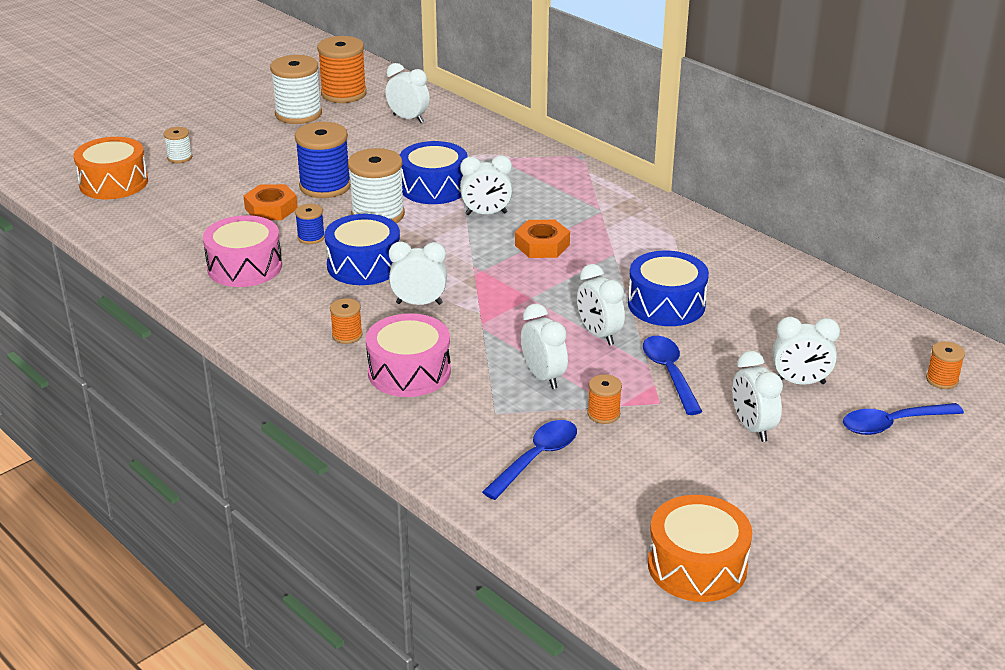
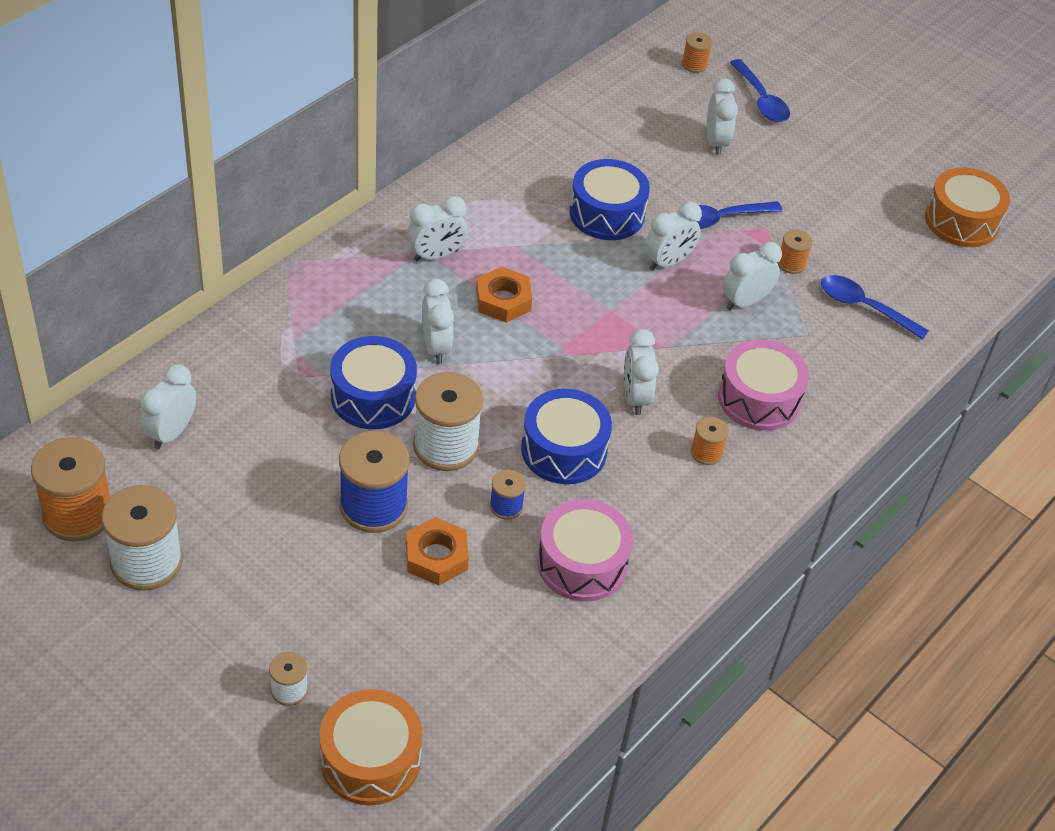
camera: 100 degrees left, 15 degrees up
(752, 428) = (786, 176): white clock -> white clock (436, 255)

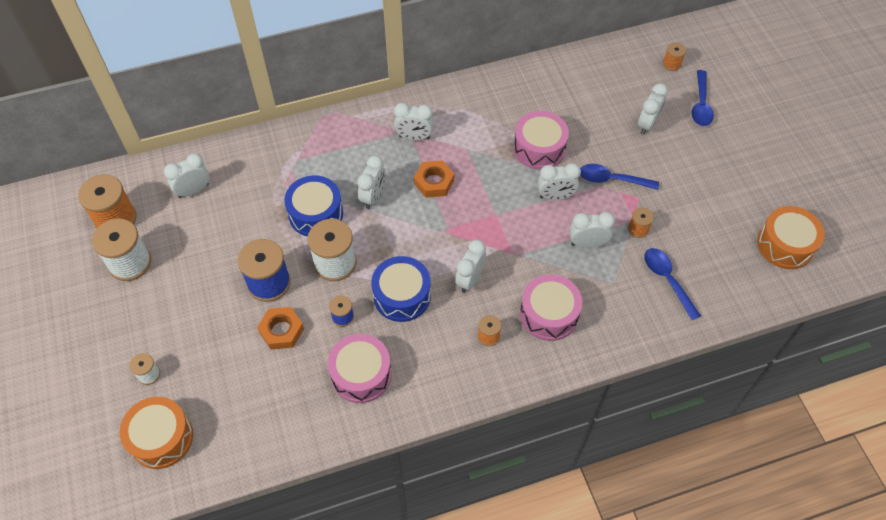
camera: 35 degrees right, 10 degrees up
(607, 213) = (539, 148): blue drum -> pink drum

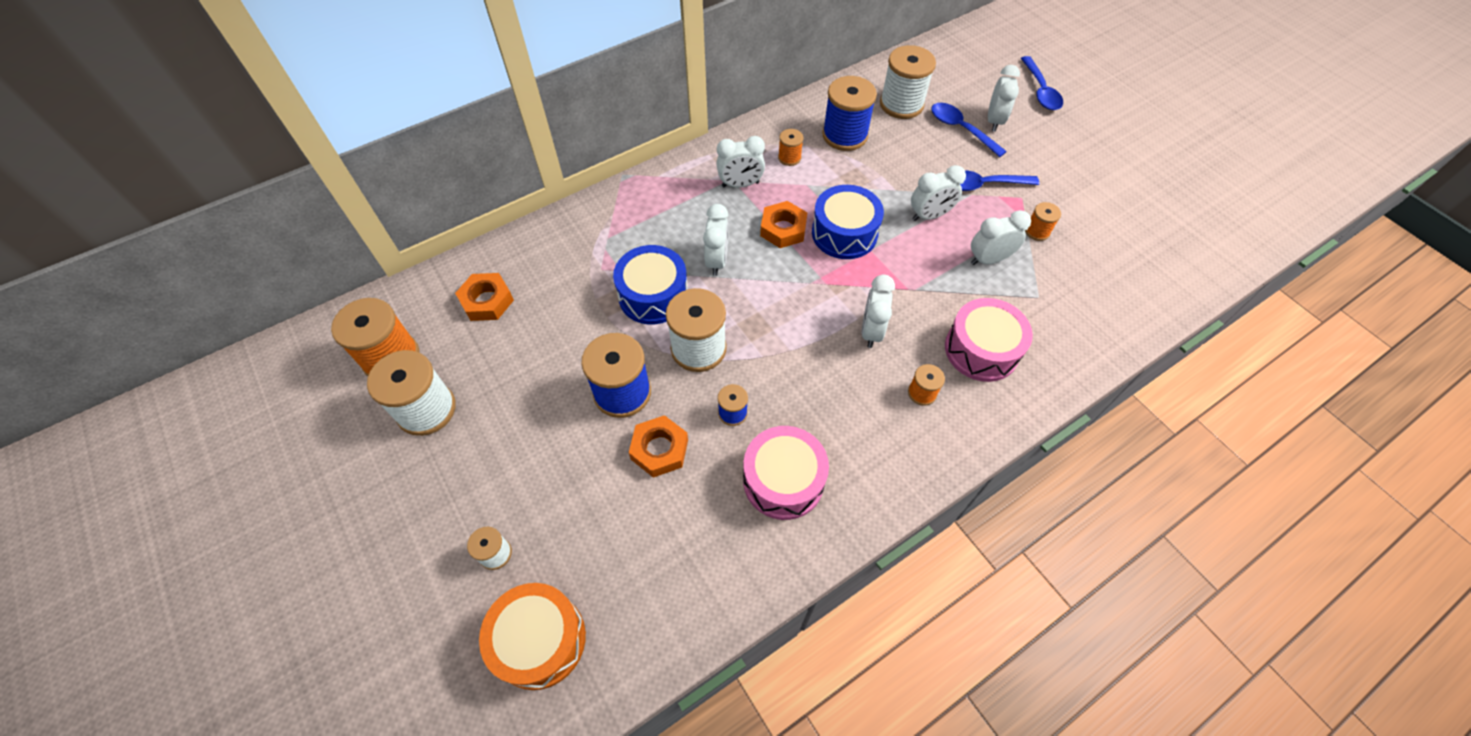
camera: 15 degrees left, 0 degrees up
(194, 191) = (487, 301): white clock -> orange nut
(402, 296) = (797, 369): blue drum -> blue drum (844, 233)
(515, 111) = (845, 135): none -> blue spool
(539, 148) = (888, 168): pink drum -> none
(574, 93) = (901, 104): none -> white spool
(667, 280) = (1095, 280): blue spoon -> blue spoon (961, 129)
(671, 64) = (990, 57): orange spool -> orange spool (789, 158)
(785, 245) = (1200, 214): orange drum -> none

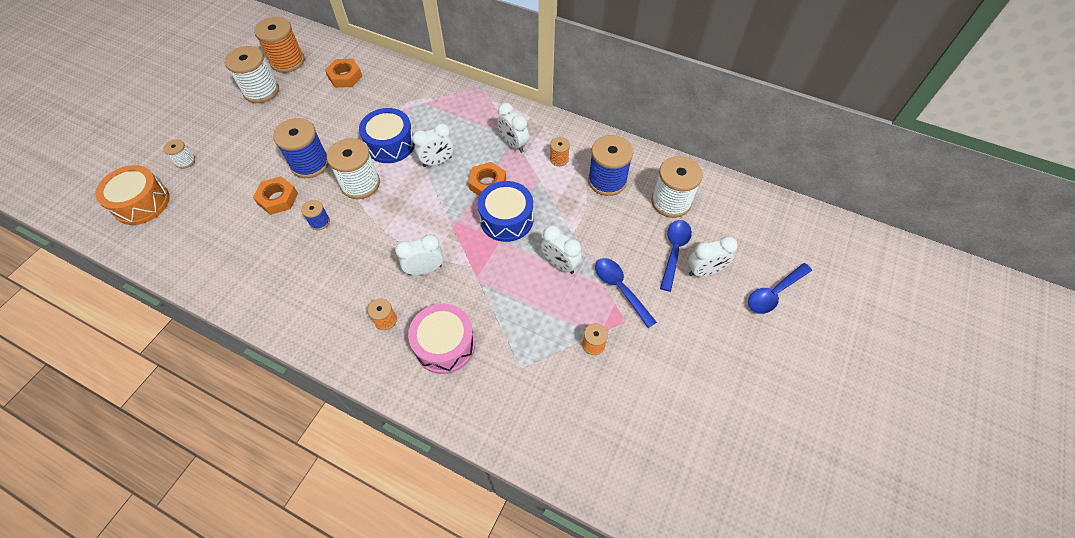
camera: 60 degrees right, 0 degrees up
(783, 480) = (281, 268): pink drum -> none
(988, 259) = (539, 320): white clock -> none

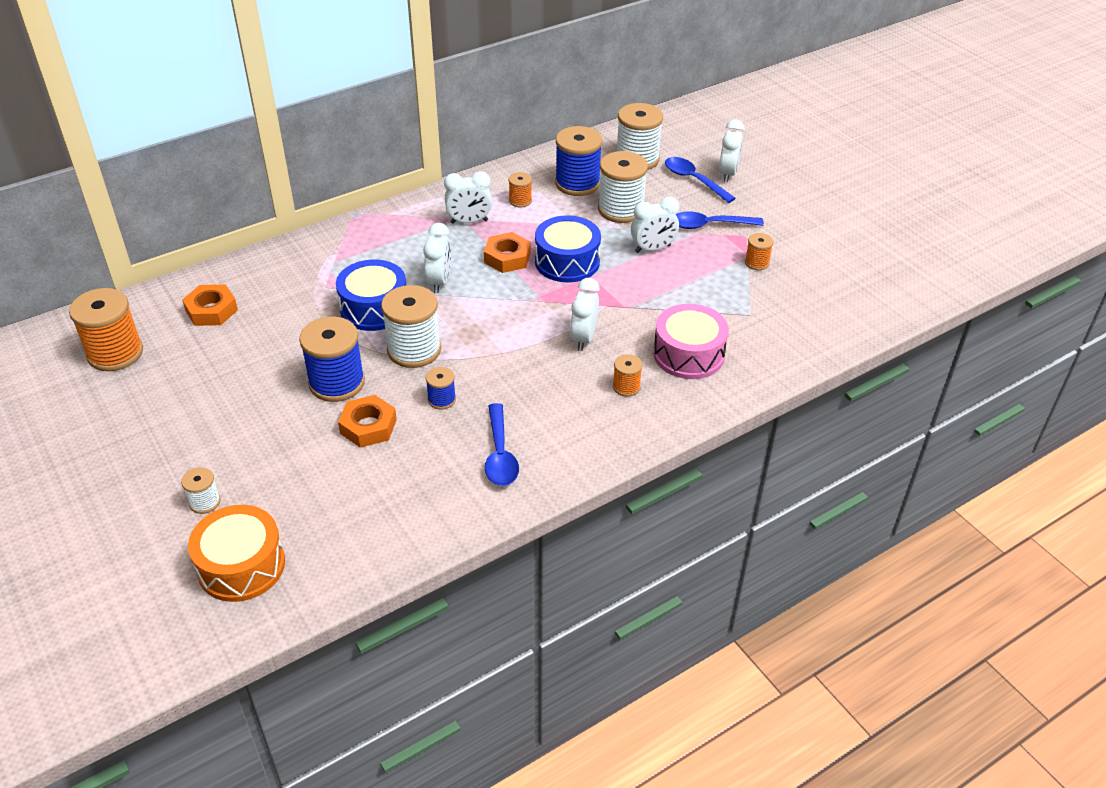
camera: 60 degrees left, 15 degrees down
(261, 91) = (146, 393): white spool -> white spool (621, 210)
(774, 293) = (777, 150): blue spoon -> blue spoon (500, 454)

